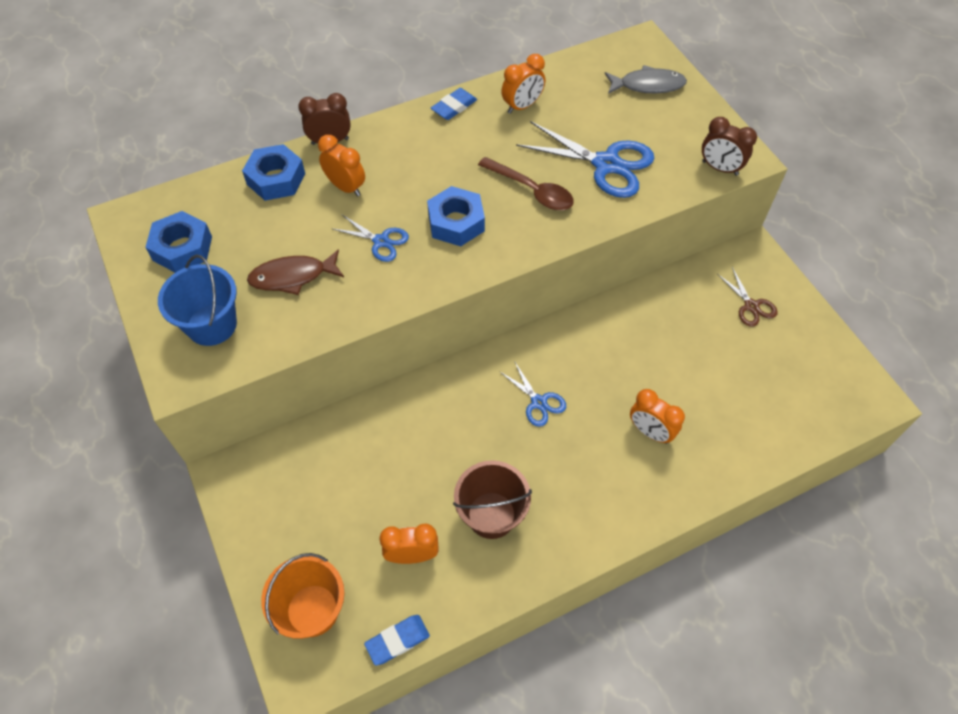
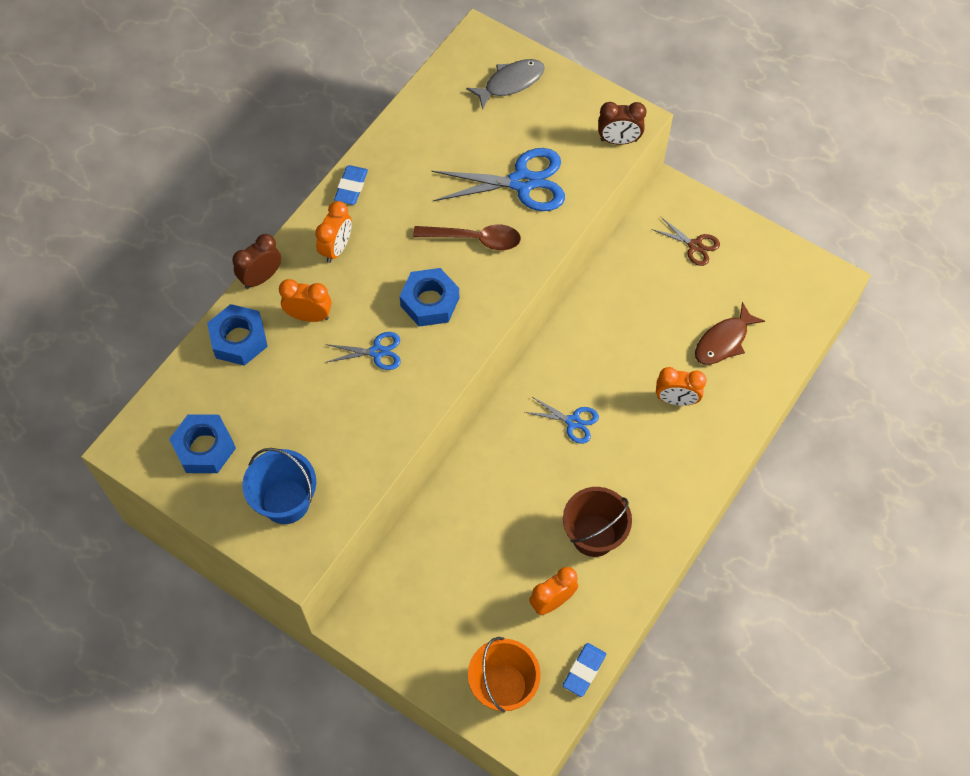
camera: 30 degrees left, 5 degrees up
(292, 276) = (323, 423): brown fish -> brown fish (724, 341)
(522, 106) = (412, 157): orange clock -> orange clock (336, 248)

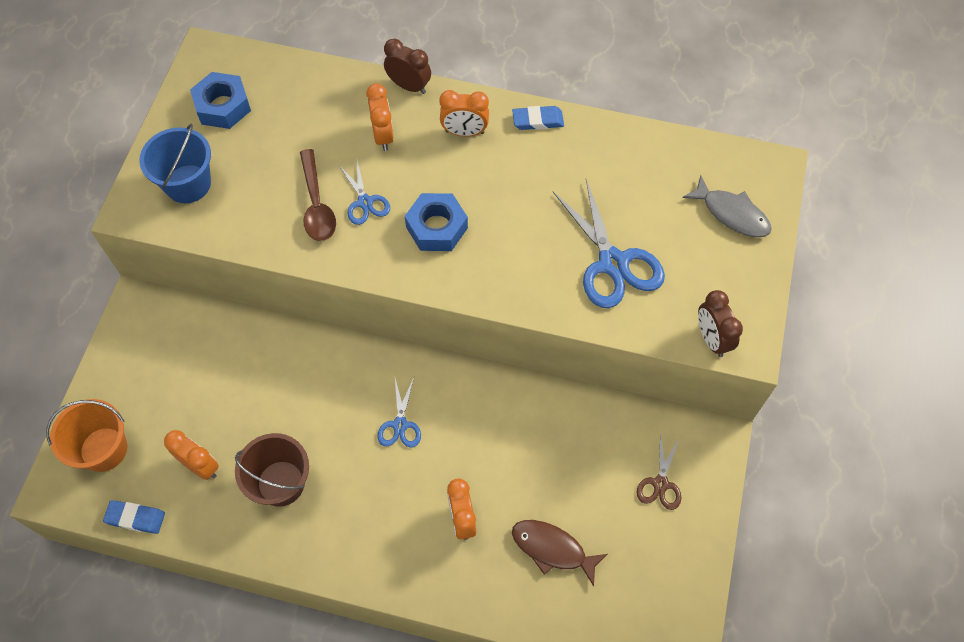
camera: 70 degrees right, 0 degrees up
(239, 339) = (339, 92): blue nut -> none
(474, 239) = (525, 242): brown spoon -> brown spoon (317, 204)

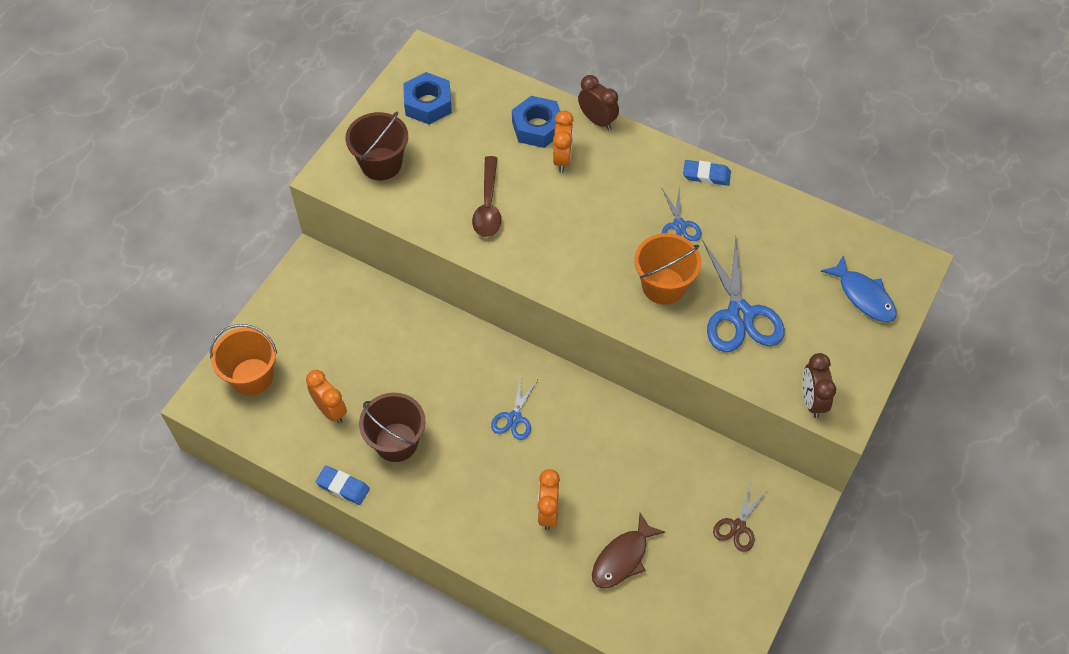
camera: 15 degrees right, 5 degrees down
(135, 518) = (264, 440): blue eraser -> blue eraser (343, 487)
(188, 184) = (381, 164): blue bucket -> brown bucket
(365, 202) = (531, 213): blue scissors -> blue scissors (679, 225)
(437, 227) = (589, 248): blue nut -> blue nut (537, 127)
(464, 132) = (636, 171): orange clock -> none
(526, 250) = (663, 286): none -> orange bucket
(552, 549) = (622, 558): brown fish -> brown fish turned 90 degrees counterclockwise
(731, 214) = (863, 296): grey fish -> blue fish

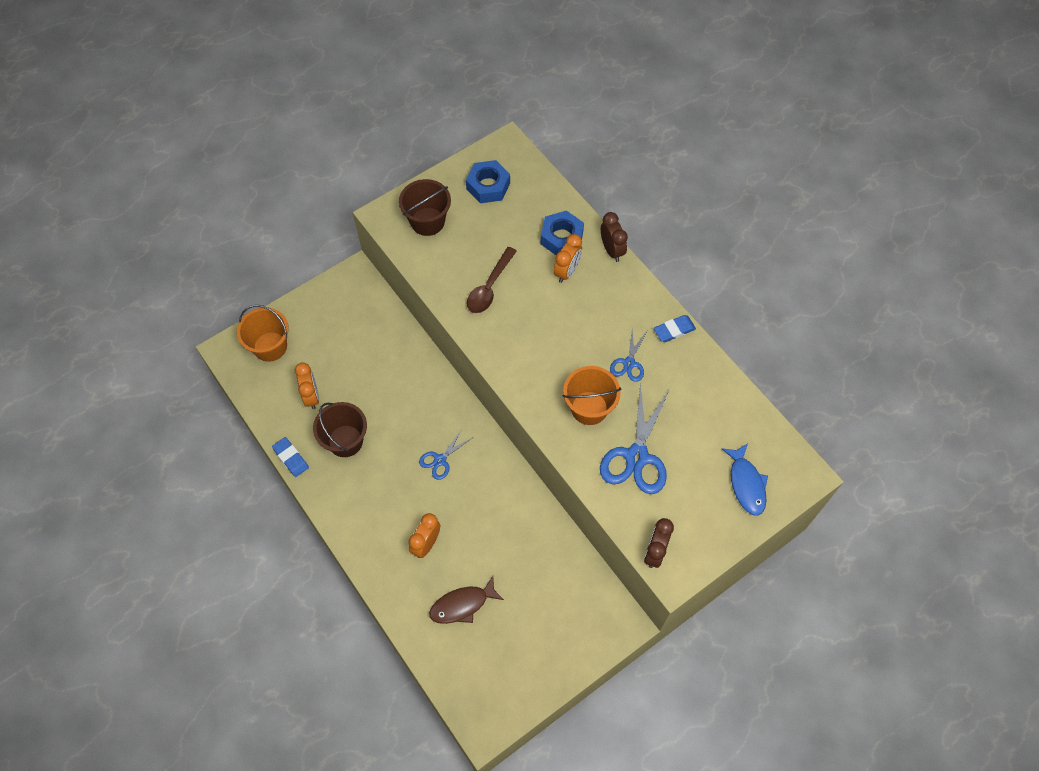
camera: 25 degrees right, 5 degrees up
(706, 175) = (674, 330): blue eraser -> blue eraser turned 60 degrees counterclockwise
(738, 527) = (563, 621): brown scissors -> none

